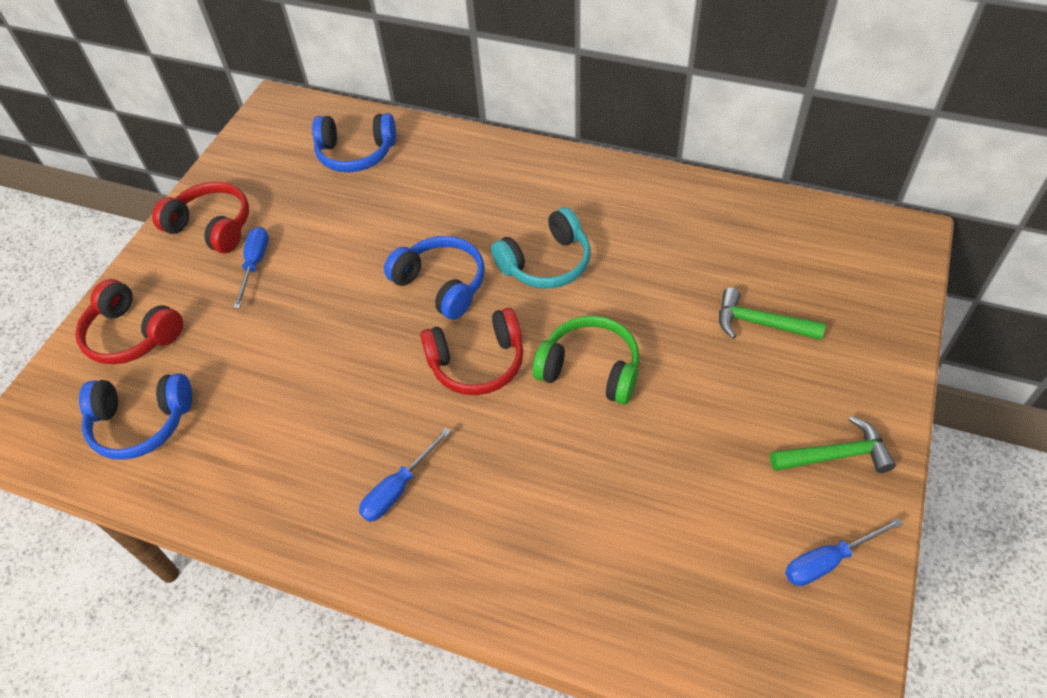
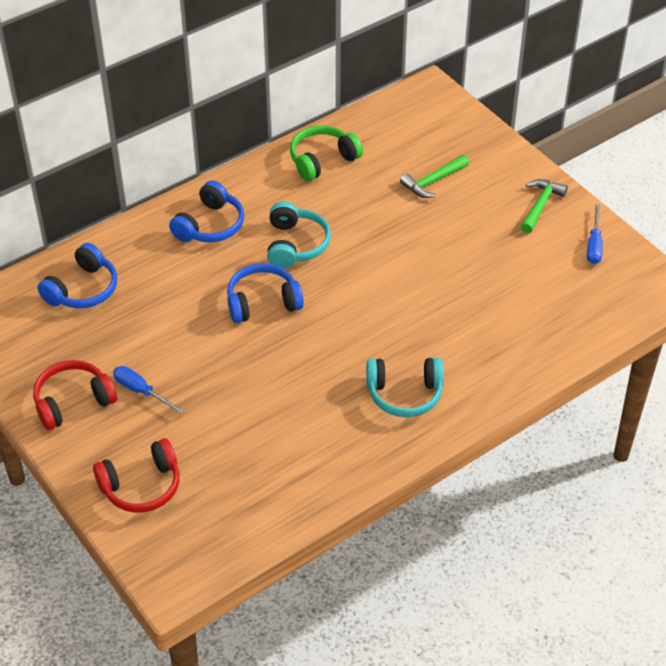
camera: 60 degrees left, 5 degrees down
(141, 423) = (233, 506): blue headphones -> blue headphones (210, 225)
(398, 489) = (404, 394): blue screwdriver -> turquoise headphones
(477, 362) = (344, 315): red headphones -> none
(590, 369) = (397, 268): green headphones -> green headphones (322, 160)

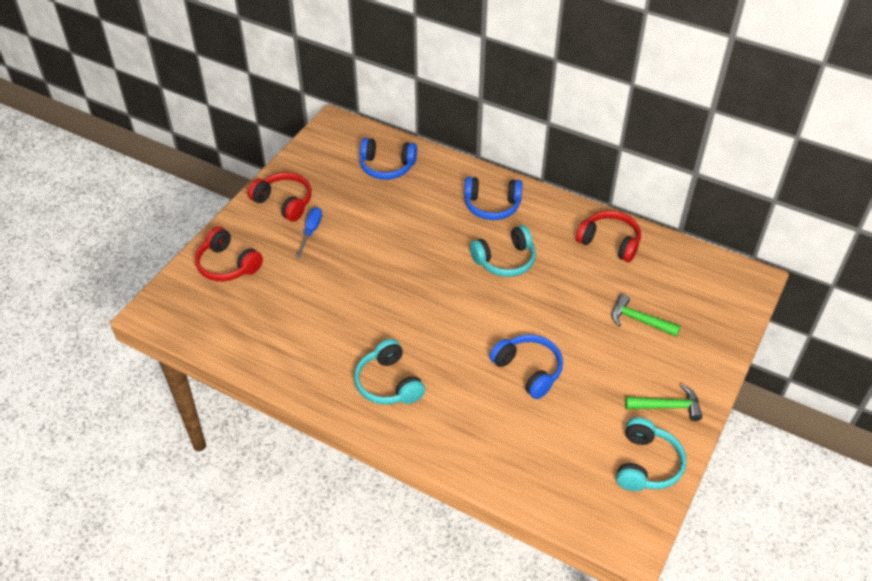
camera: 65 degrees right, 0 degrees up
(262, 302) = (433, 263): blue headphones -> blue headphones (528, 370)
(322, 160) = (609, 242): green headphones -> red headphones
(594, 245) = (646, 464): blue screwdriver -> turquoise headphones

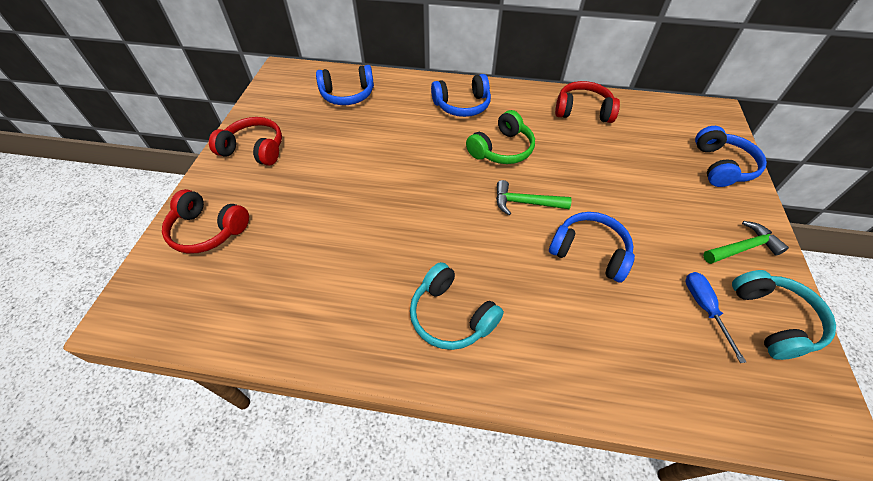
camera: 20 degrees left, 5 degrees up
(311, 232) = (294, 171): blue screwdriver -> blue screwdriver (704, 308)
(505, 260) = (501, 149): turquoise headphones -> green headphones
(639, 320) = (655, 171): green hammer -> green hammer (525, 203)
(709, 333) = (721, 166): none -> blue headphones

